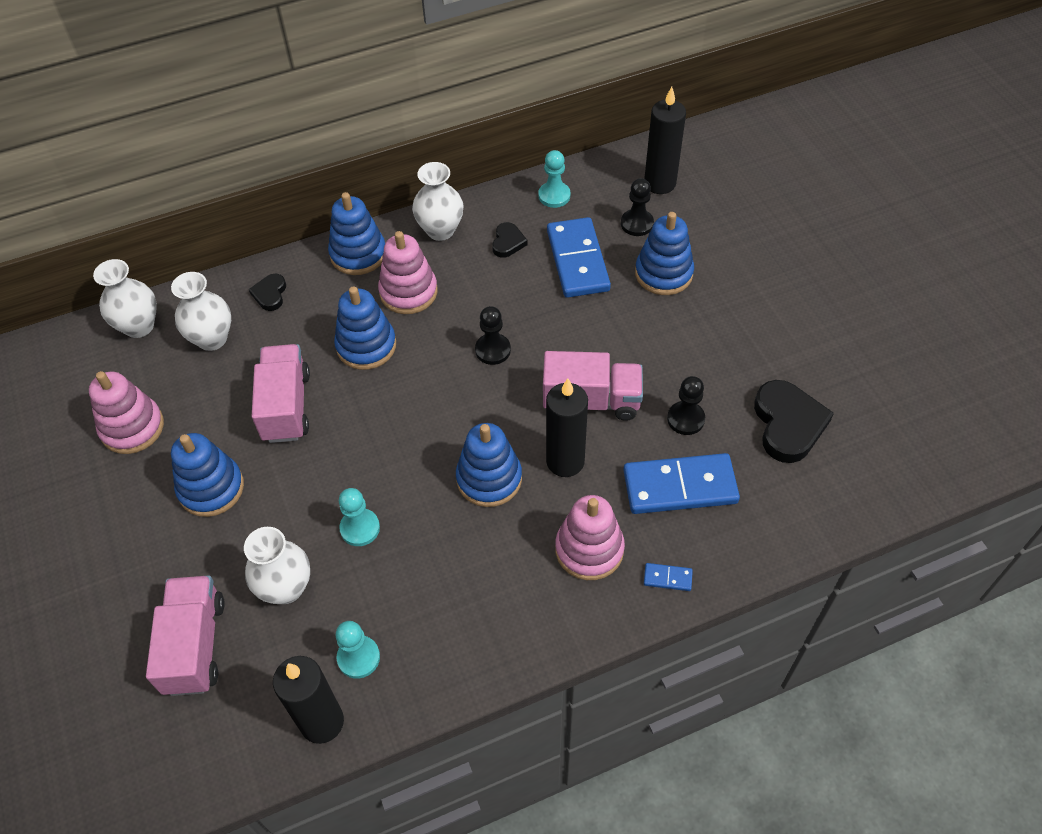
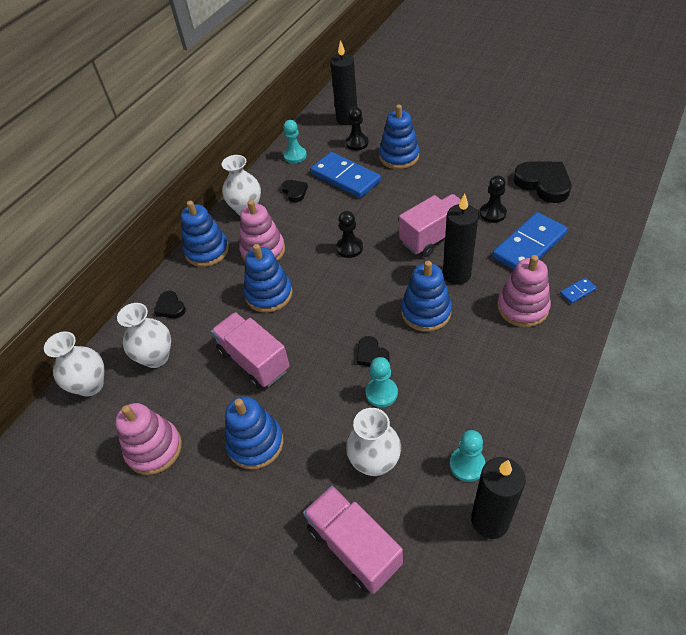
camera: 35 degrees left, 5 degrees down
(391, 483) = (371, 355): none -> black heart

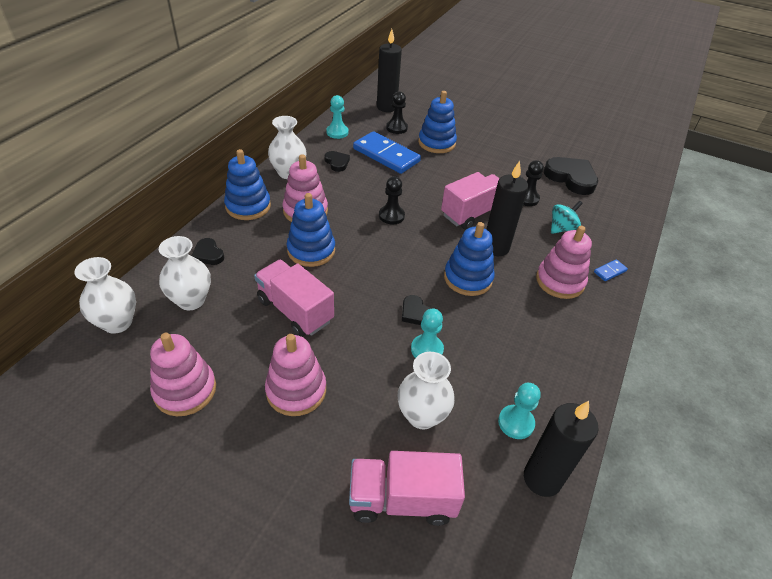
camera: 10 degrees left, 5 degrees down
(255, 443) = (296, 390): blue stacking toy -> pink stacking toy
(353, 546) = (402, 499): pink truck -> pink truck turned 45 degrees counterclockwise
(529, 245) = (562, 228): blue domino -> turquoise spinning top

